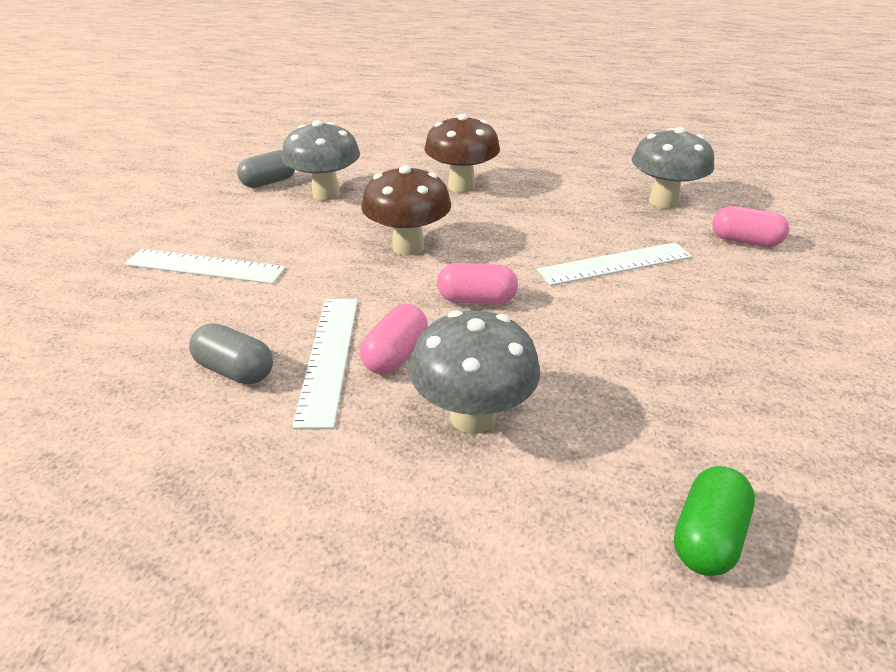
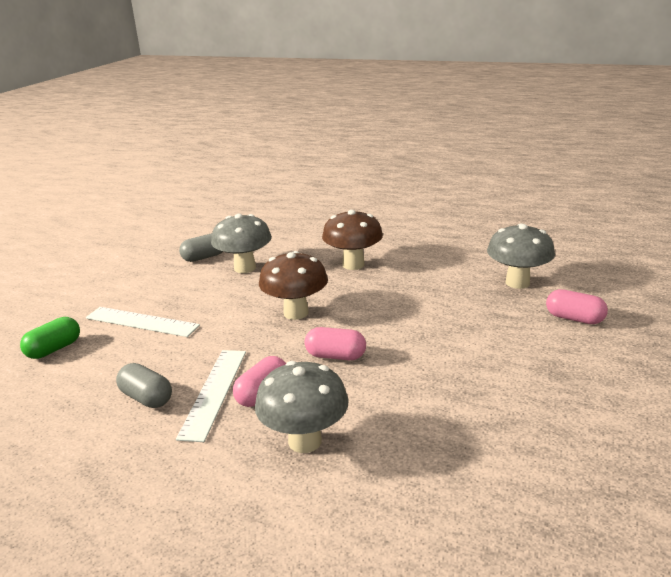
camera: 10 degrees right, 10 degrees down
(615, 264) = (456, 333): white ruler -> none
(706, 536) = (447, 534): green capsule -> green capsule (54, 349)

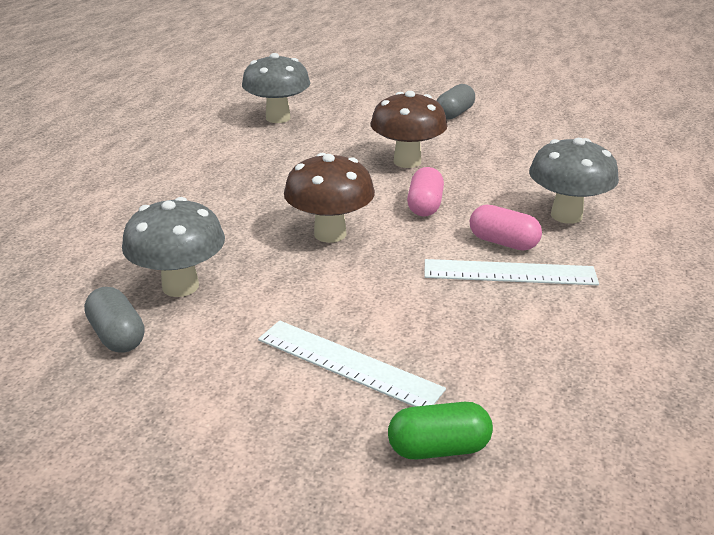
camera: 95 degrees left, 5 degrees up
(54, 349) = (438, 448): green capsule -> green capsule turned 45 degrees counterclockwise
(142, 322) = (348, 364): white ruler -> white ruler turned 75 degrees counterclockwise
(146, 398) = (535, 319): grey capsule -> grey capsule (454, 114)
(353, 265) = (202, 200): brown mushroom -> brown mushroom (407, 161)
(574, 319) = (351, 103): pink capsule -> none

